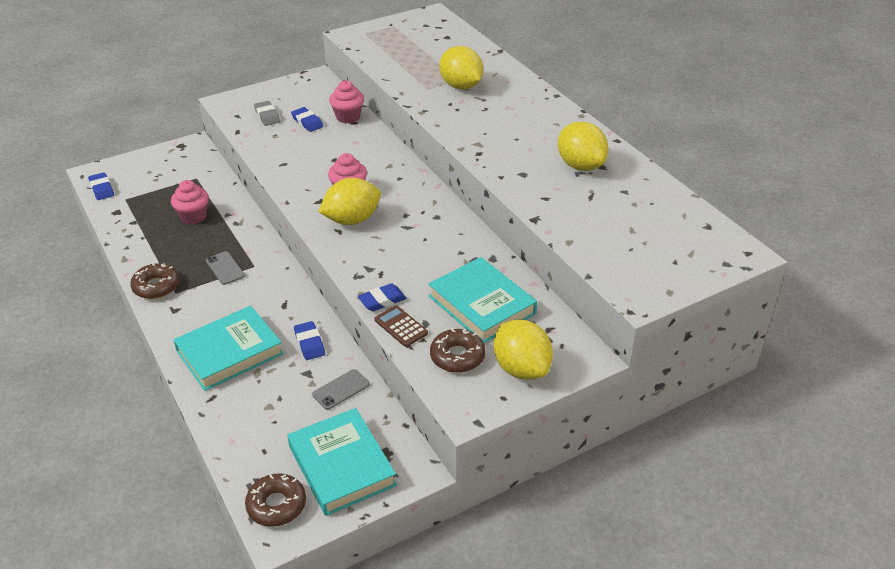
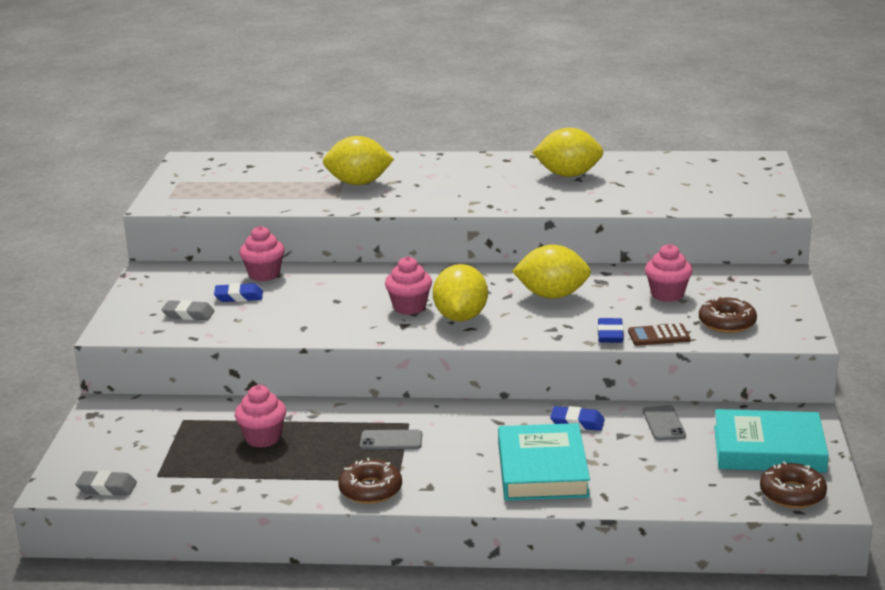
camera: 55 degrees left, 15 degrees down
(102, 189) = (107, 488): blue eraser -> grey eraser
(481, 305) = (667, 295): turquoise book -> pink cupcake
(521, 368) = (769, 302): yellow lemon -> yellow lemon (552, 296)

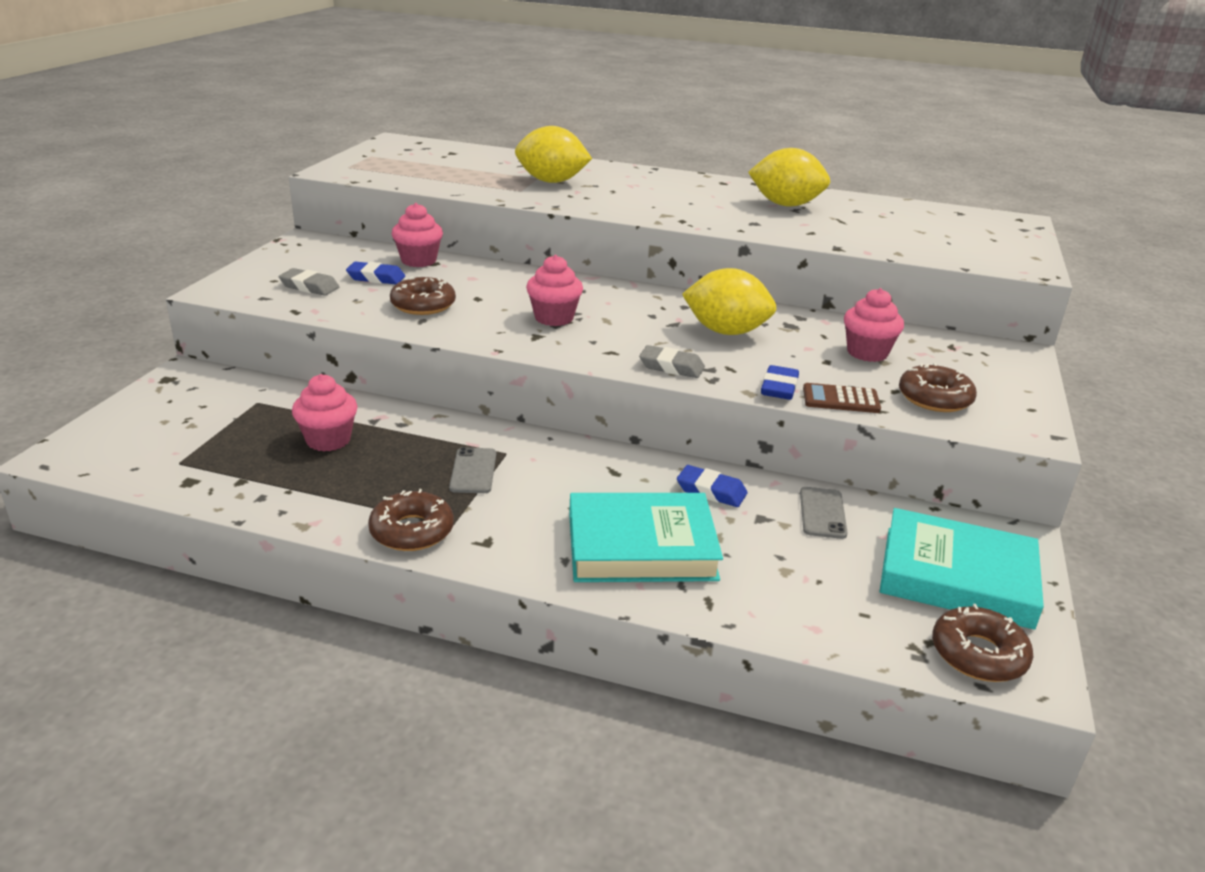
camera: 10 degrees right, 5 degrees up
(107, 488) = (112, 466): grey eraser -> grey eraser (671, 367)
(295, 314) = (423, 305): none -> brown donut
(391, 440) = (473, 471): grey phone -> grey phone turned 75 degrees clockwise
(460, 317) = (606, 338): yellow lemon -> none
(542, 469) = (641, 546): turquoise book -> turquoise book turned 75 degrees clockwise

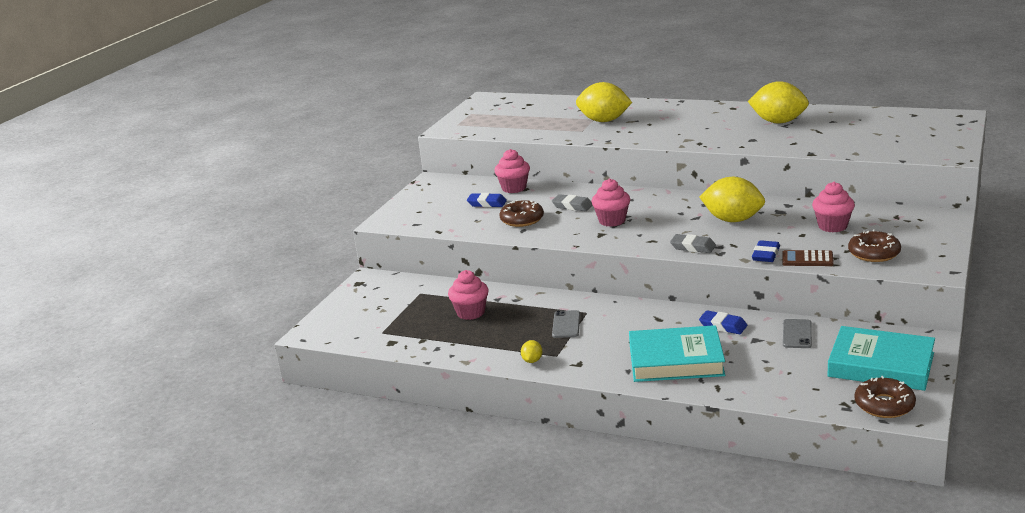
camera: 10 degrees right, 5 degrees down
(309, 287) = (443, 214): grey eraser -> grey eraser (572, 206)
(412, 531) = (532, 360): brown donut -> yellow lemon

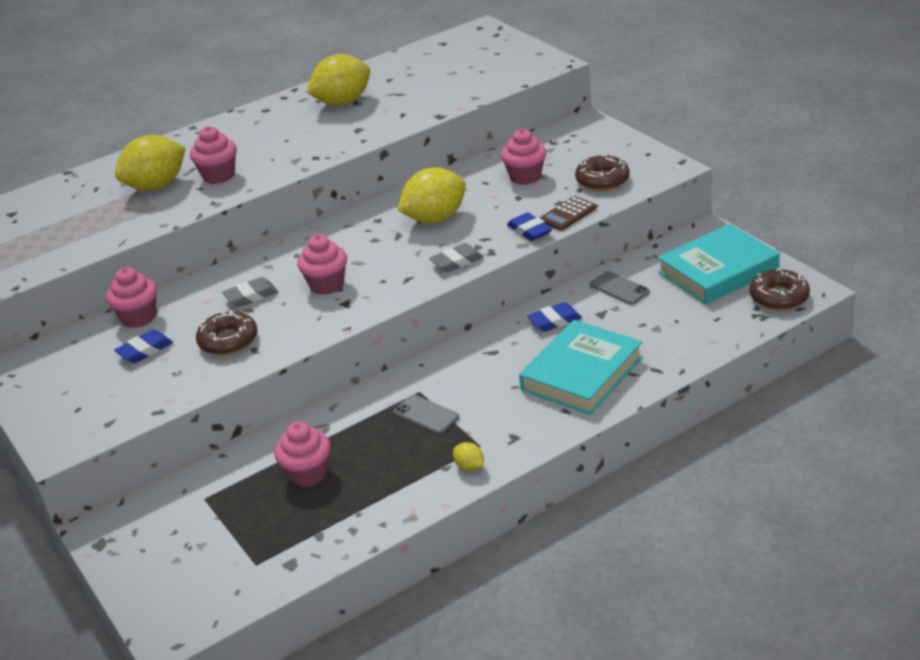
camera: 55 degrees left, 10 degrees up
(638, 129) = (219, 176): none -> pink cupcake

